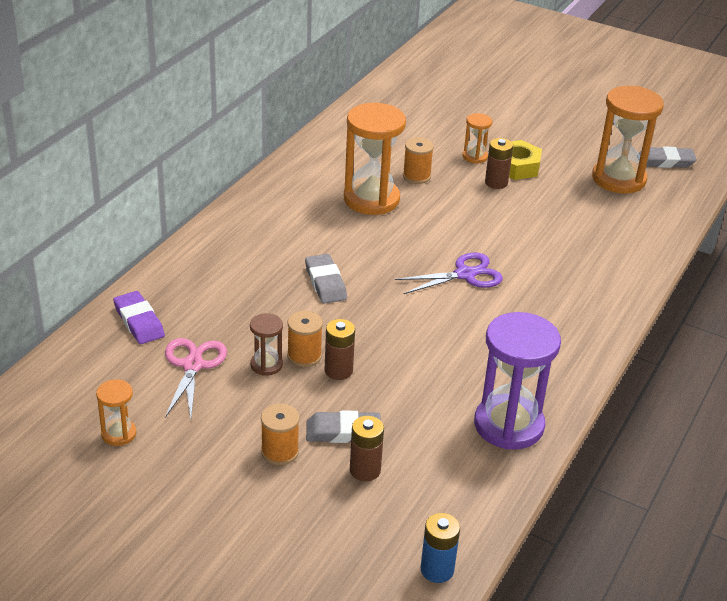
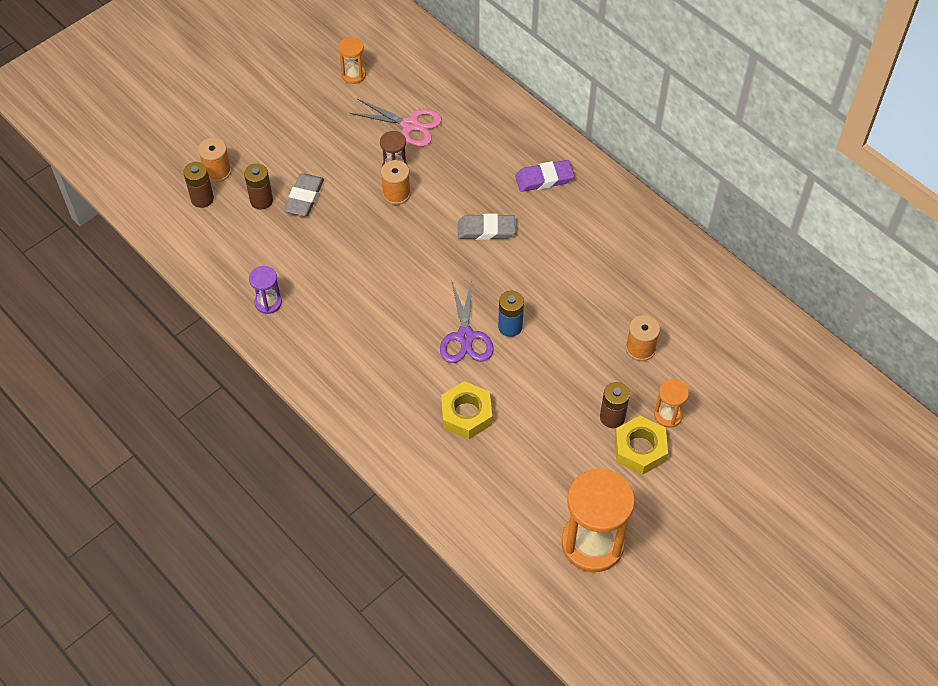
camera: 110 degrees right, 20 degrees up
(139, 321) = (473, 101): purple eraser -> purple eraser (544, 179)
(280, 452) = (299, 157): orange spool -> orange spool (217, 171)
(338, 370) = (371, 211): brown battery -> brown battery (202, 199)
(371, 199) = (607, 298): orange hourglass -> none
(437, 570) = (158, 215): blue battery -> blue battery (510, 326)
(508, 425) = (268, 302): purple hourglass -> purple hourglass, size x0.48
(549, 260) = (466, 414): none -> yellow nut
(665, 161) = (618, 613): grey eraser -> none

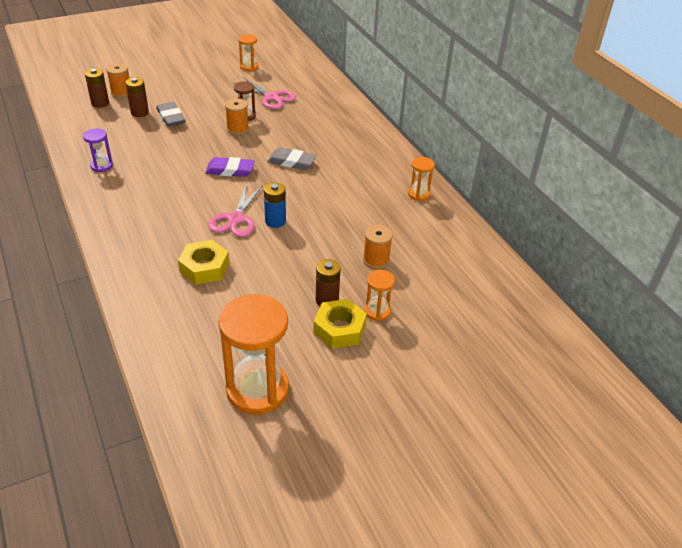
camera: 15 degrees right, 15 degrees down
(304, 197) = (171, 117): grey eraser -> grey eraser turned 60 degrees counterclockwise
(465, 337) = (236, 219): purple scissors -> pink scissors
(544, 179) = (353, 144): purple eraser -> purple eraser (230, 170)
(650, 238) = (418, 194): none -> orange hourglass

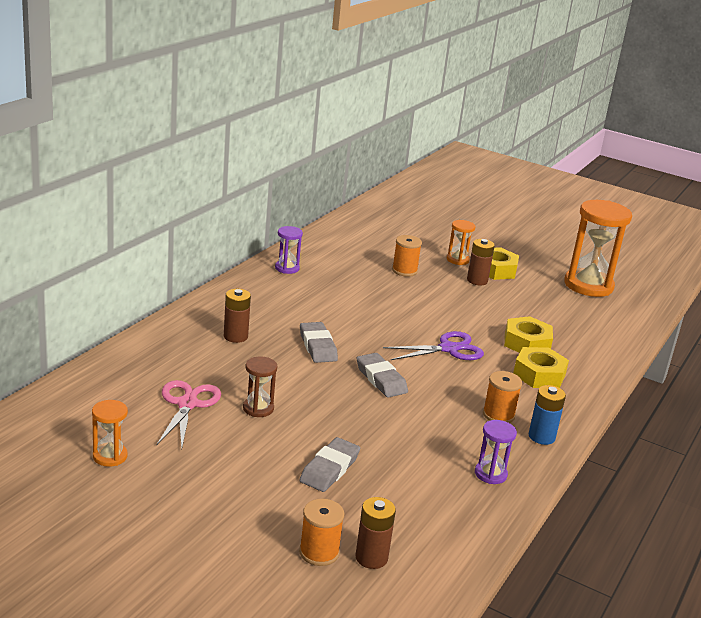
camera: 125 degrees left, 15 degrees down
(140, 112) = (350, 503): brown battery -> brown battery (235, 336)
(161, 247) = (539, 375): none -> yellow nut
(230, 170) = (381, 379): purple eraser -> grey eraser
(236, 219) = (448, 349): pink scissors -> purple scissors
(237, 129) = (295, 403): orange spool -> orange spool (498, 415)
(275, 221) = (422, 327): blue battery -> blue battery (541, 437)
(418, 194) = (287, 268): orange hourglass -> purple hourglass

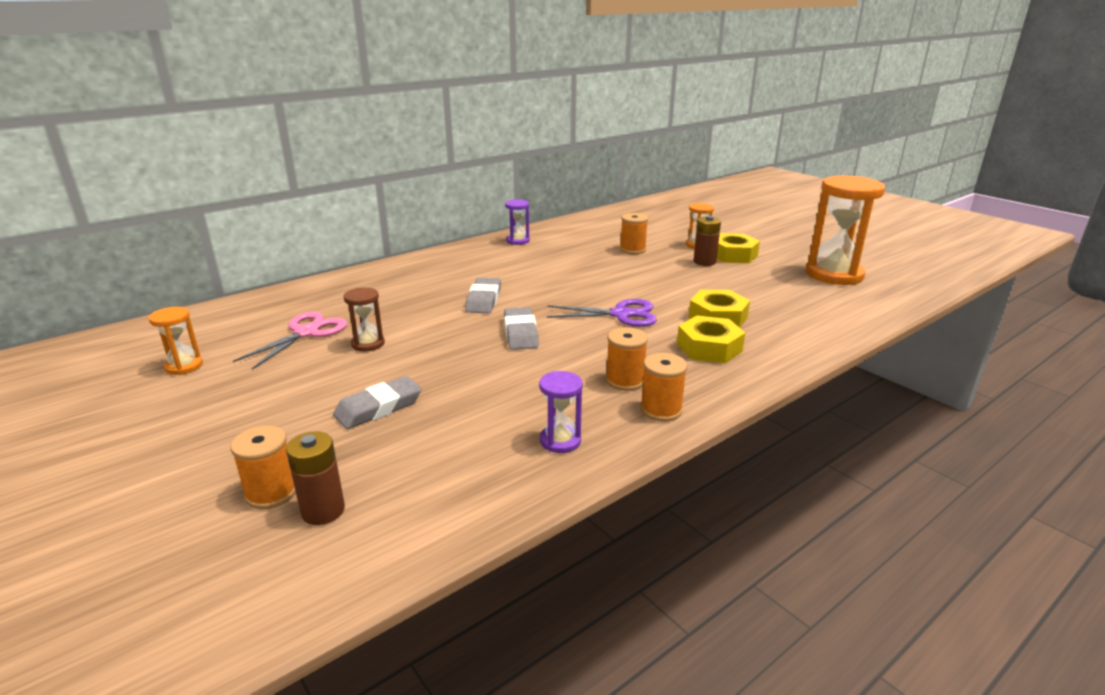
camera: 25 degrees right, 0 degrees up
(235, 336) = (413, 285): brown battery -> none
(541, 437) = (661, 410): blue battery -> orange spool

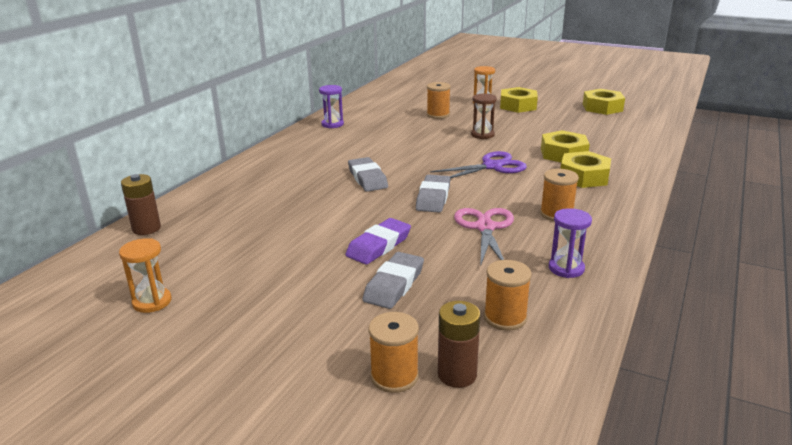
camera: 25 degrees left, 0 degrees up
(306, 333) = (239, 242): pink scissors -> pink scissors (485, 227)
(368, 344) = (313, 237): brown hourglass -> brown hourglass (482, 135)
(412, 367) = (379, 246): none -> purple eraser
(520, 333) = (433, 198): grey eraser -> grey eraser turned 45 degrees clockwise
(661, 410) = (606, 228): orange spool -> orange spool (505, 318)
(704, 262) = (504, 115): brown battery -> brown battery (146, 228)
(834, 274) = (602, 107): orange hourglass -> yellow nut

